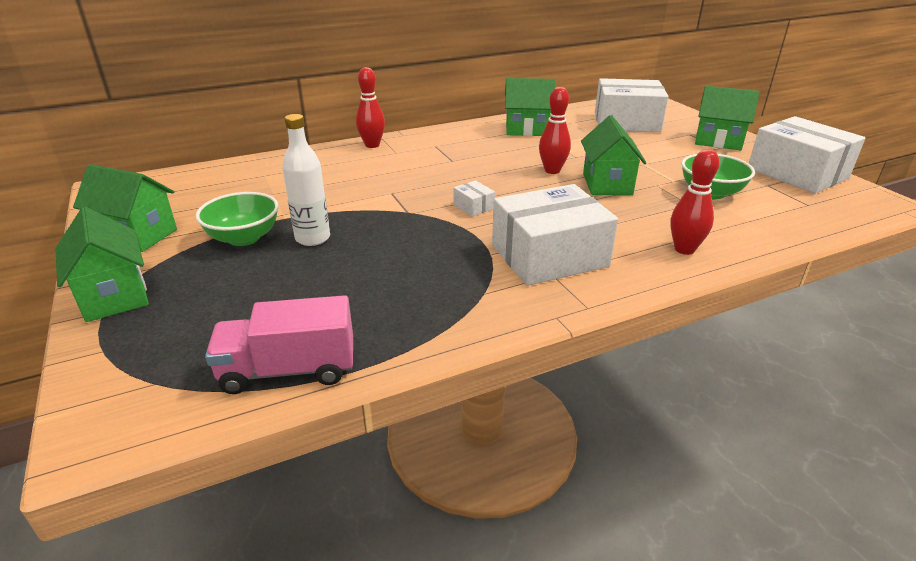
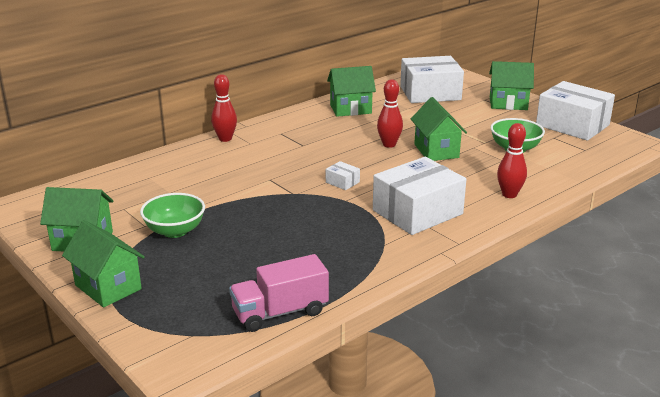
camera: 15 degrees left, 5 degrees down
(312, 238) = (231, 224): white bottle -> none

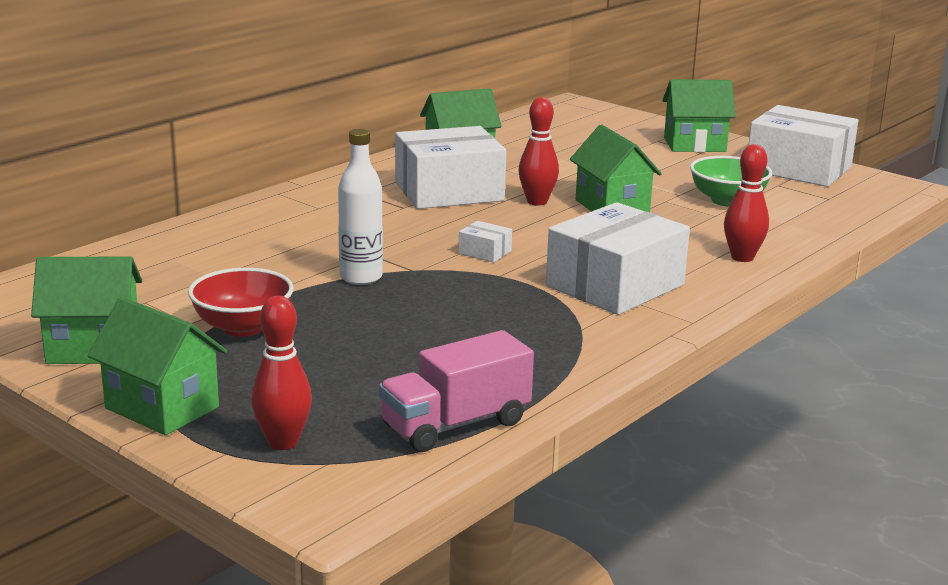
camera: 10 degrees left, 5 degrees down
(175, 231) = (243, 327): green bowl -> red bowl
(225, 139) = (275, 203): red bowling pin -> red bowling pin (283, 442)
(258, 197) = (361, 278): none -> white bottle
(430, 93) = (573, 135): white box -> white box (449, 192)

